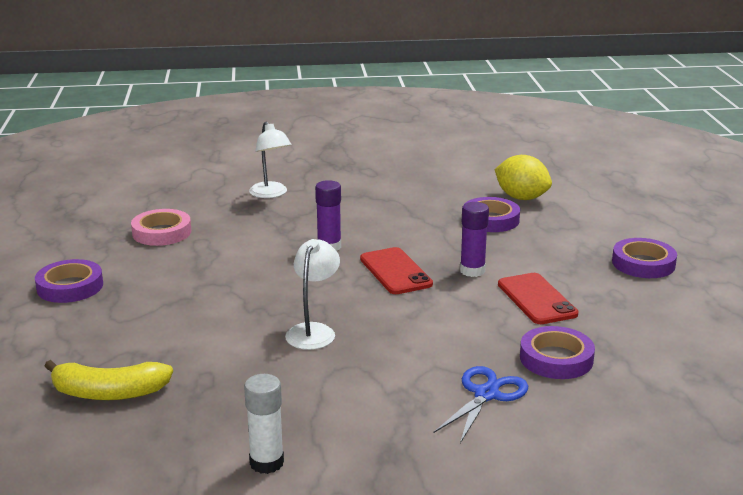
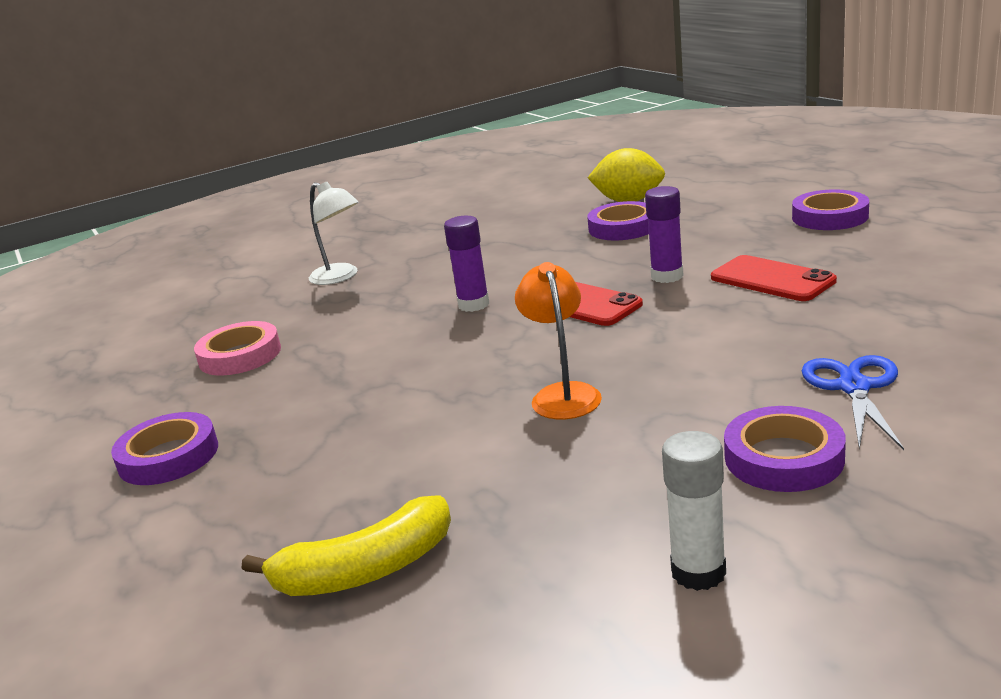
camera: 20 degrees left, 0 degrees up
(313, 331) = (563, 394): white lamp -> orange lamp
(556, 358) = (874, 326): purple tape -> purple tape (783, 457)

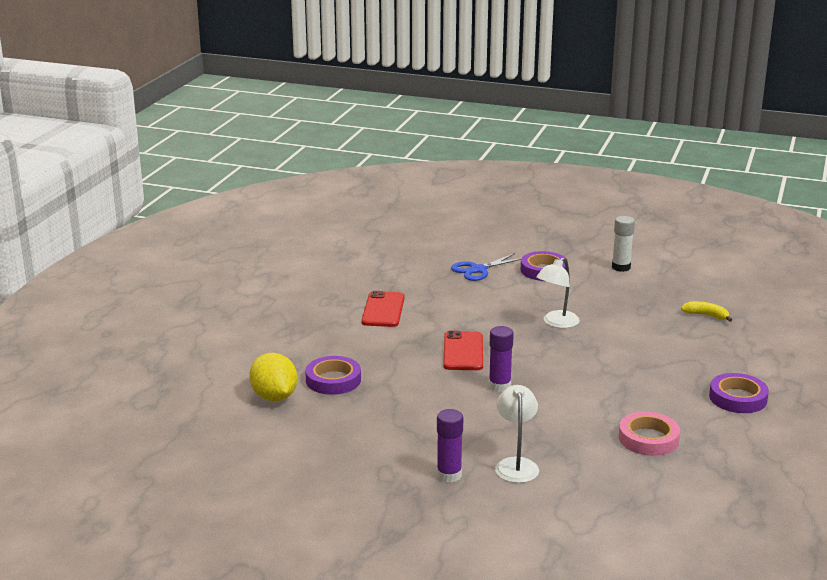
camera: 135 degrees left, 0 degrees up
(365, 570) = (706, 315): yellow banana -> yellow banana, size x0.60
(563, 394) = (556, 323): orange lamp -> white lamp
(667, 276) = (404, 339): purple glue stick -> purple glue stick (449, 475)
(830, 217) = (271, 316): purple tape -> none

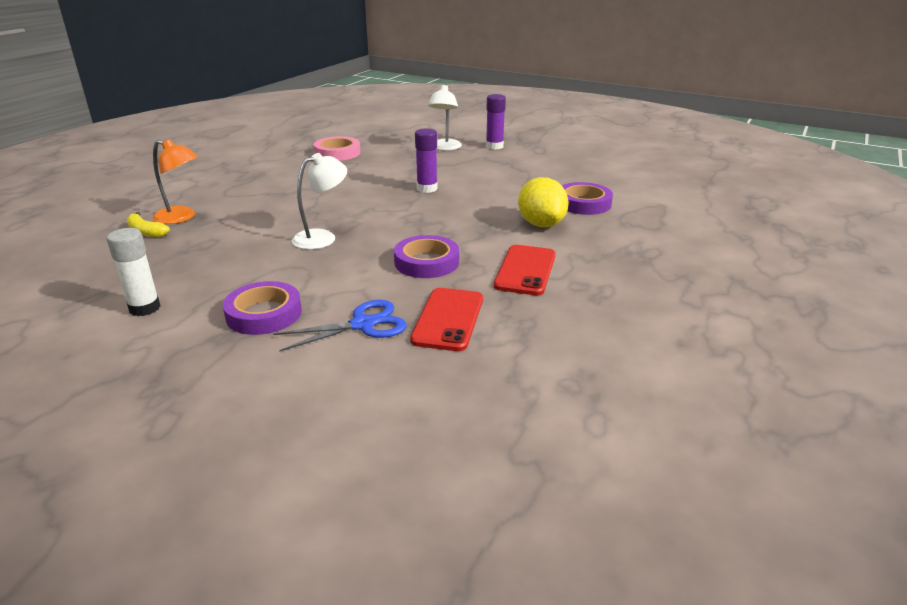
camera: 170 degrees left, 5 degrees up
(274, 397) = (637, 195): yellow lemon -> yellow lemon (541, 224)
(463, 351) = (446, 217): red phone -> red phone (448, 319)
(698, 331) = (181, 217): none -> orange lamp
(738, 398) = (235, 168): purple tape -> purple tape (426, 262)

